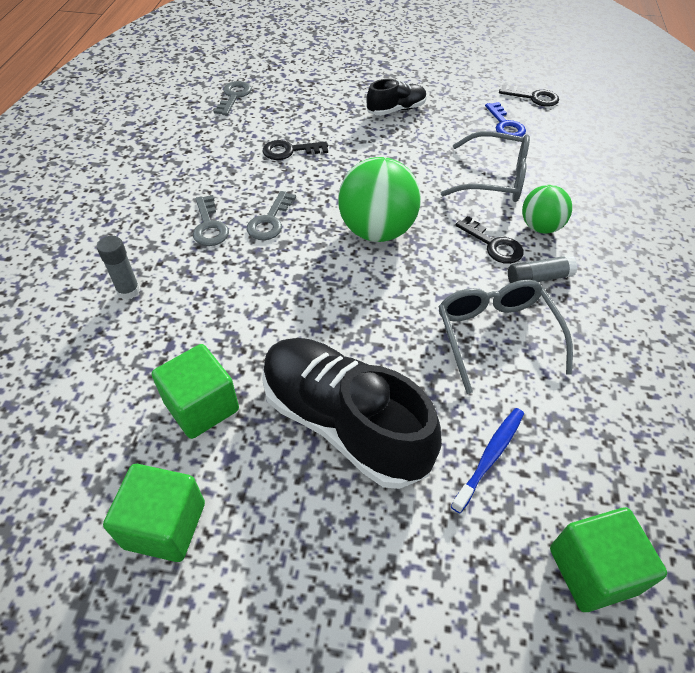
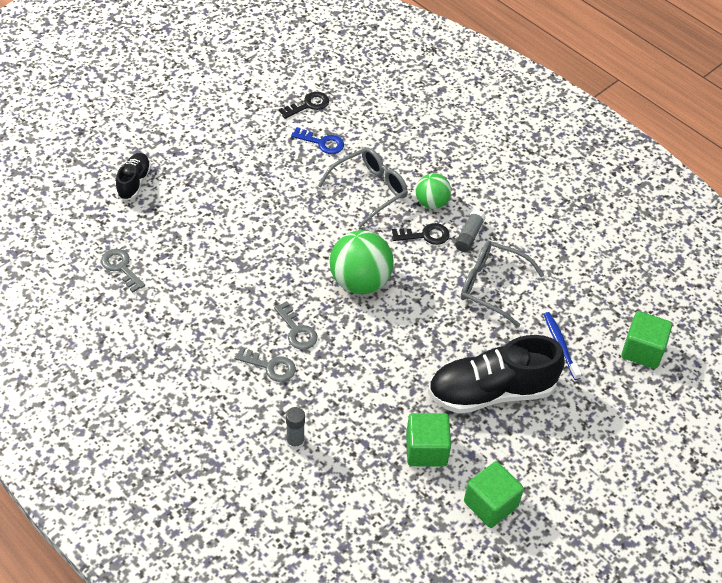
camera: 55 degrees left, 0 degrees up
(290, 151) = (230, 275): black key -> none
(396, 110) = (243, 186): black shoe -> black shoe (134, 182)

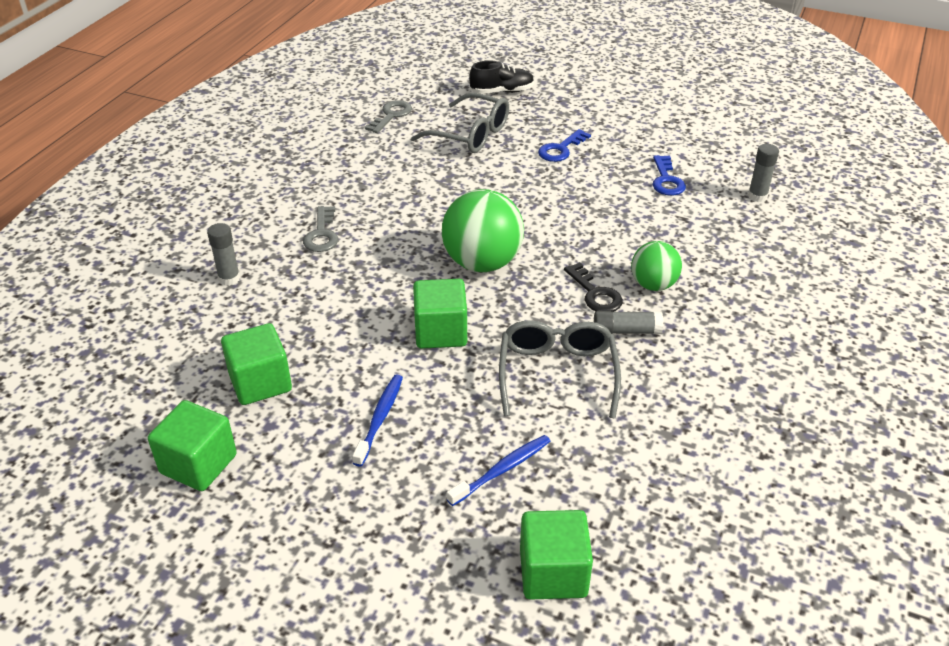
camera: 70 degrees right, 10 degrees down
(245, 182) = (560, 149): none -> blue key
(297, 330) = (381, 238): grey key -> none
(308, 105) = (713, 156): black key -> none
(368, 107) = (757, 196): none -> grey glue stick
(369, 190) = (627, 232): grey glasses -> grey glasses (470, 134)
(423, 331) = (440, 332): none -> green cube
(491, 392) = (380, 418): black shoe -> blue toothbrush

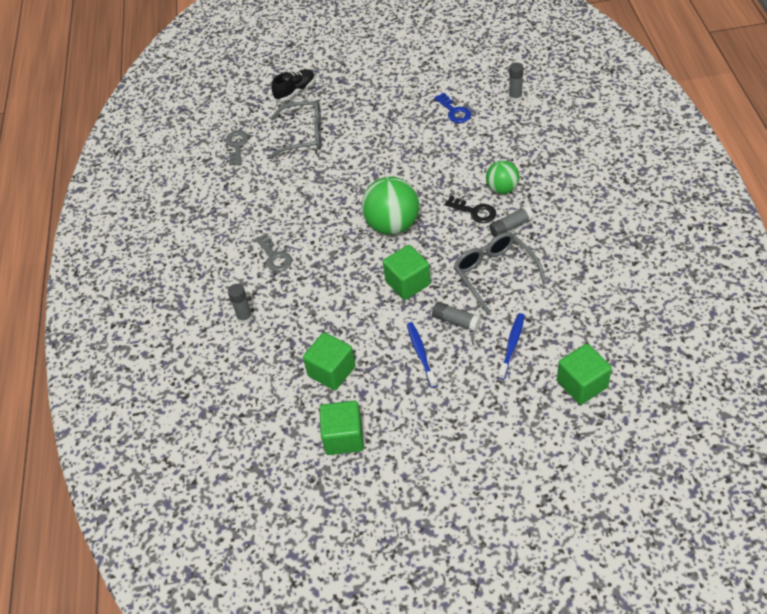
camera: 25 degrees left, 10 degrees up
(458, 404) = (456, 321): none -> grey glue stick
(560, 149) = (372, 119): blue key -> none

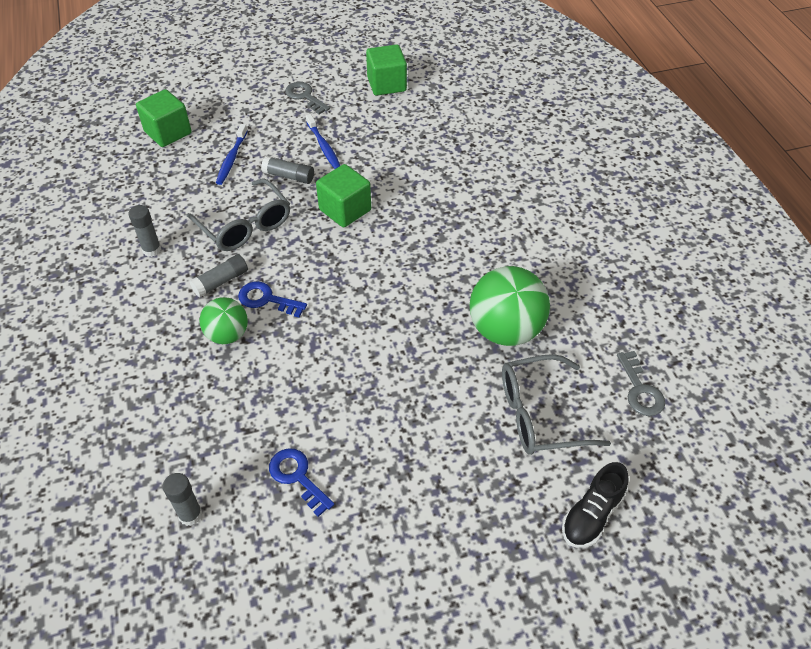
camera: 165 degrees right, 0 degrees up
(245, 317) = (518, 167): grey glue stick -> grey glue stick (152, 250)
(274, 256) = (511, 230): grey key -> grey key (305, 96)
(331, 371) = (410, 128): green cube -> none
(392, 225) = (373, 276): green ball -> green ball (505, 330)
(474, 211) = (266, 299): black key -> blue key

